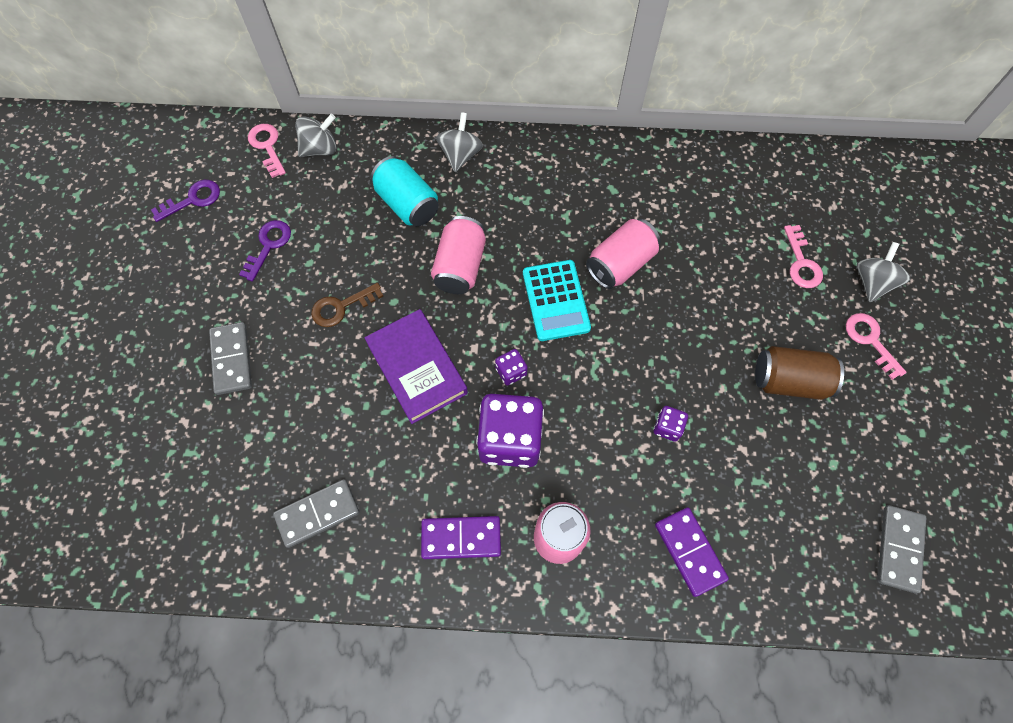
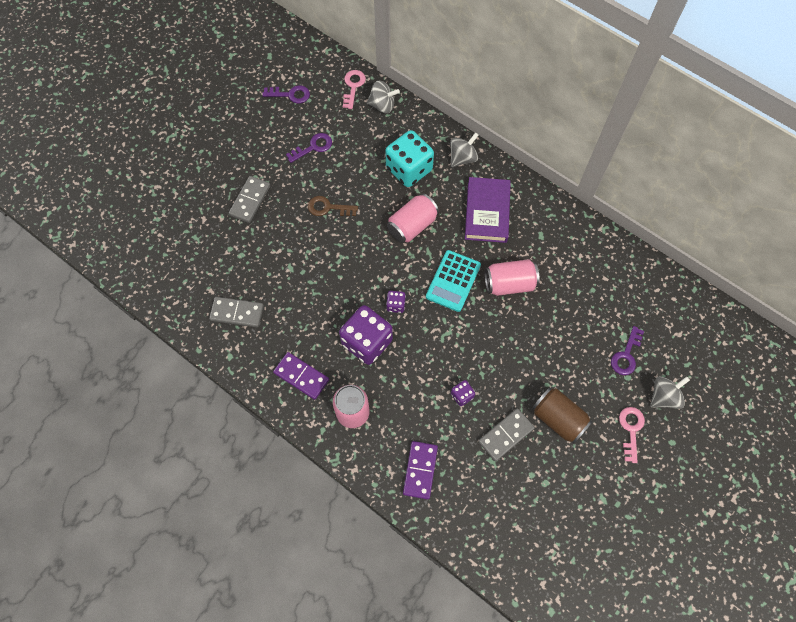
camera: 35 degrees right, 0 degrees up
(407, 203) = (409, 169): turquoise can -> turquoise dice
(417, 368) = (345, 269): purple book -> purple book (487, 212)
(801, 262) = (626, 355): pink key -> purple key
(899, 549) = (545, 555): grey domino -> grey domino (505, 435)

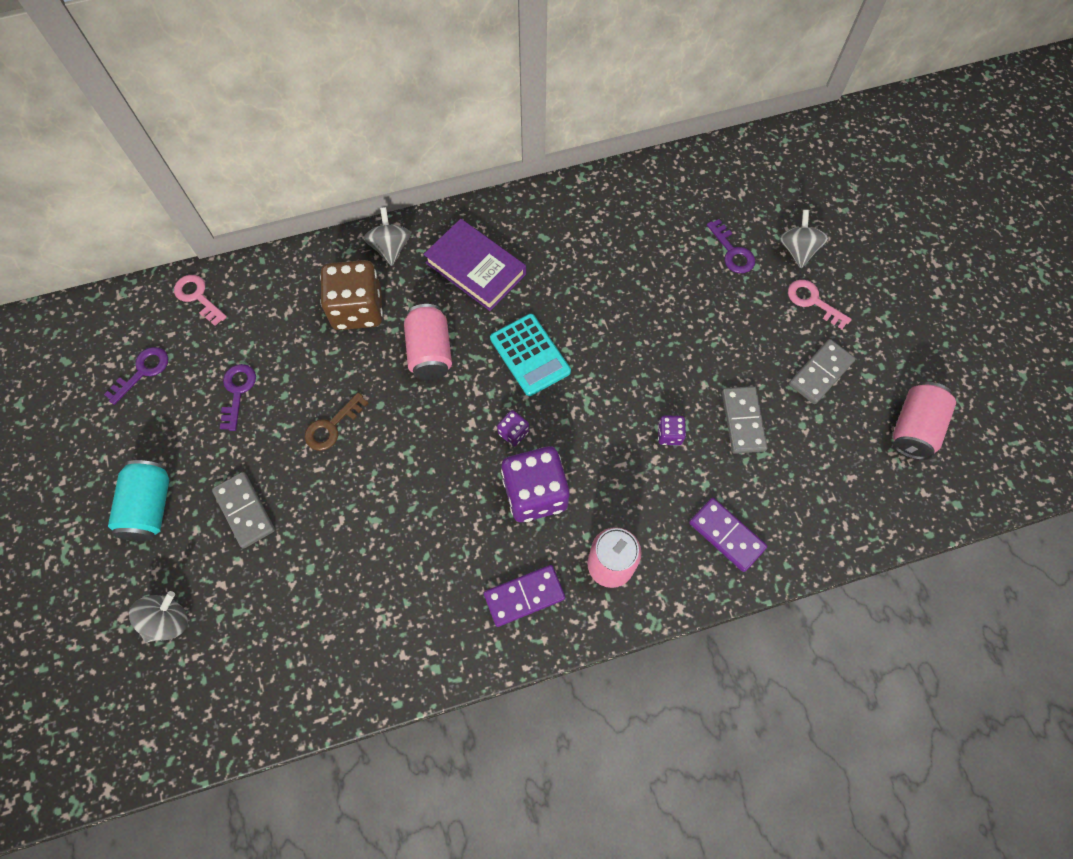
camera: 55 degrees left, 0 degrees up
(220, 155) = (150, 507): none -> turquoise can
(237, 313) = (384, 622): grey domino -> grey domino (820, 373)
(382, 105) = (251, 283): grey spinning top -> grey spinning top (168, 621)
(409, 169) = (357, 309): turquoise dice -> brown dice
(509, 284) = (575, 303): pink can -> pink can (913, 428)
(558, 418) = (758, 359): brown can -> none

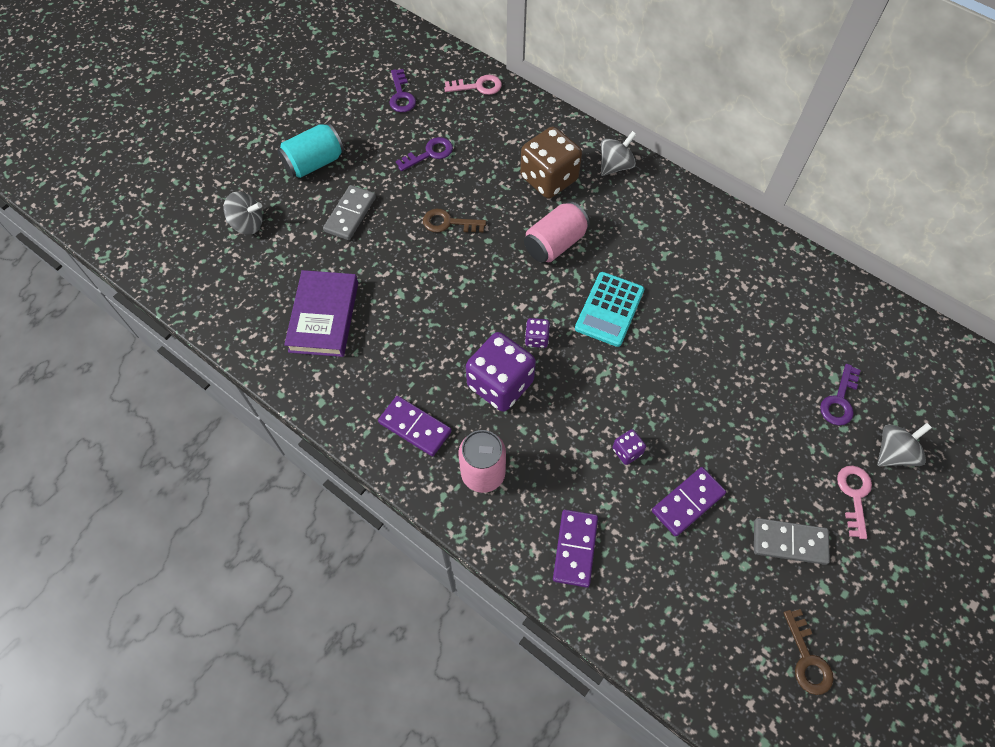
camera: 55 degrees right, 5 degrees down
(142, 371) = (401, 95): purple key -> purple key turned 75 degrees clockwise
(198, 297) = (478, 86): pink key -> pink key turned 75 degrees clockwise
(476, 268) = (649, 228): purple book -> purple book (324, 317)
(743, 421) = (687, 502): grey domino -> purple domino
(913, 428) = (807, 659): pink can -> brown key

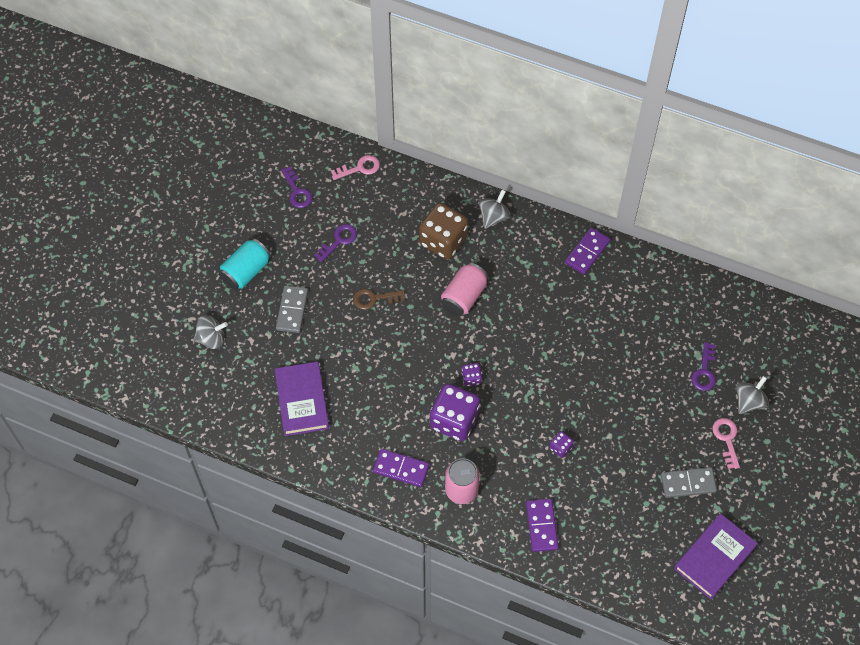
camera: 15 degrees left, 0 degrees up
(609, 309) = (520, 341): turquoise calculator -> none
(687, 502) = (612, 473): purple domino -> purple domino (587, 252)
(807, 659) = (714, 558): brown key -> purple book

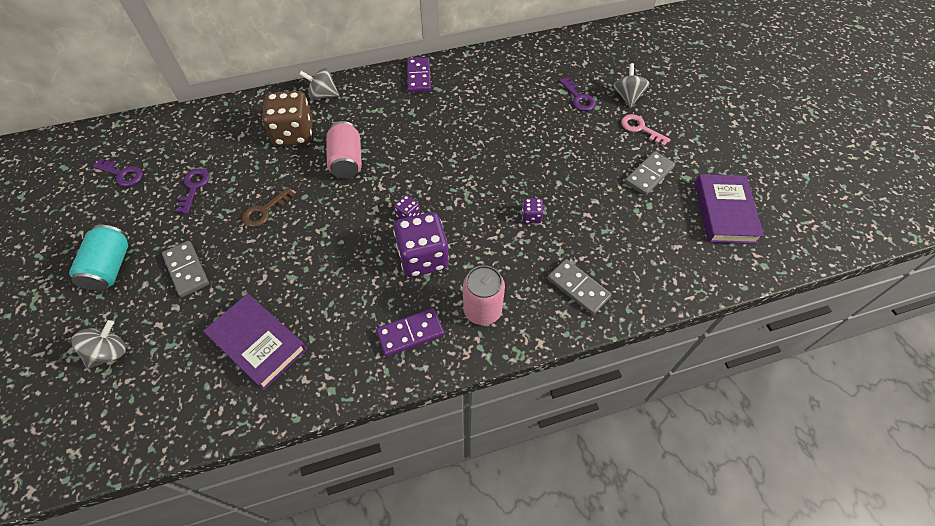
camera: 40 degrees left, 5 degrees down
(359, 168) = (173, 126): pink key -> none
(493, 216) = (323, 95): grey spinning top -> grey spinning top turned 75 degrees counterclockwise
(542, 526) = (578, 288): purple domino -> grey domino

